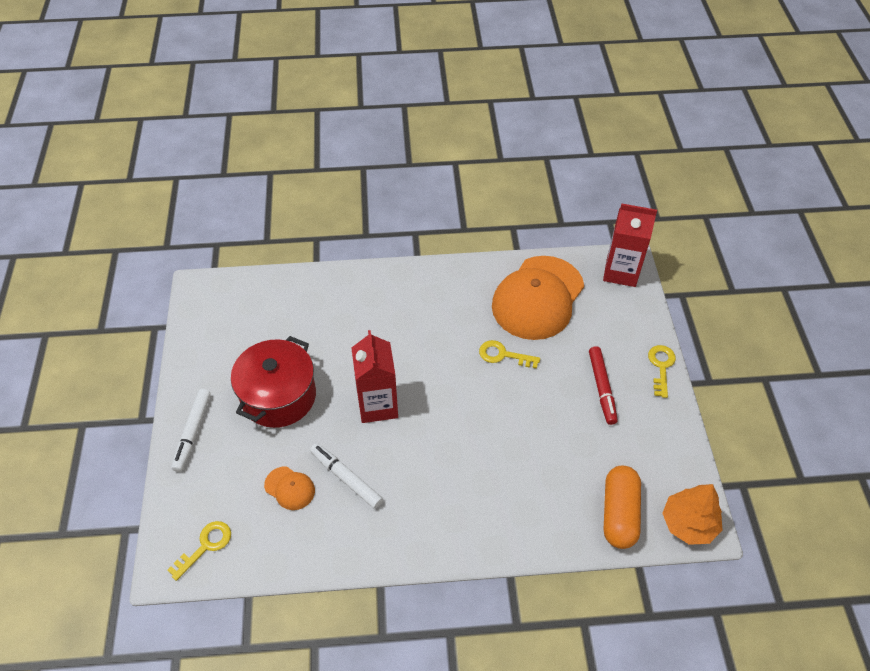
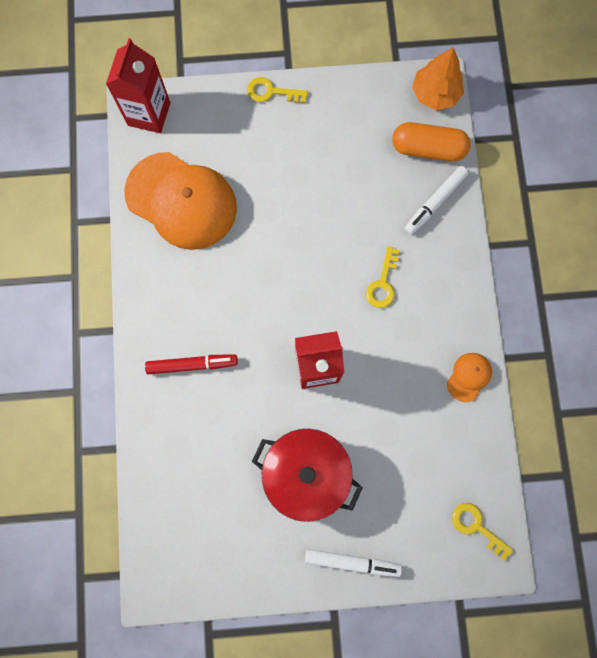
camera: 90 degrees left, 25 degrees up
(290, 488) = (413, 450): orange cap -> orange cap (469, 377)
(346, 478) = (400, 395): white marker -> white marker (435, 202)
(503, 355) = (256, 240): yellow key -> yellow key (383, 283)
(602, 388) = (296, 149): red marker -> red marker (192, 364)

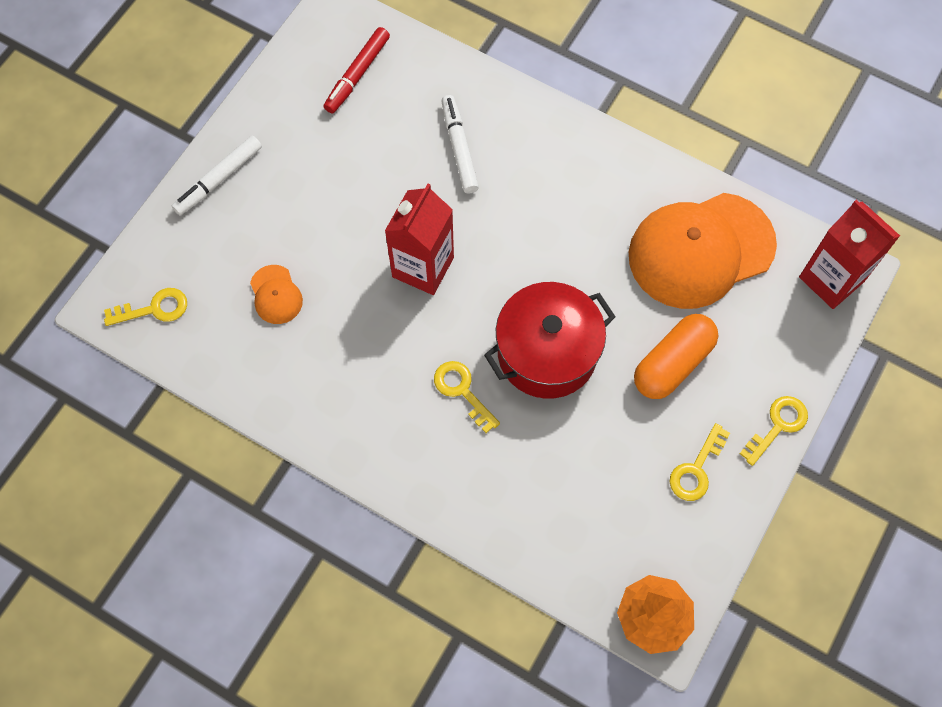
camera: 125 degrees right, 10 degrees down
(192, 364) = (513, 158): red marker -> red marker (357, 75)
(306, 473) = (329, 192): red pot -> red pot (547, 353)
(332, 120) = (696, 469): none -> yellow key
(428, 149) = (586, 554): orange capsule -> orange capsule (672, 363)
(435, 202) = (514, 514): white marker -> white marker (459, 148)
(469, 377) = (297, 407): orange cap -> orange cap (276, 295)

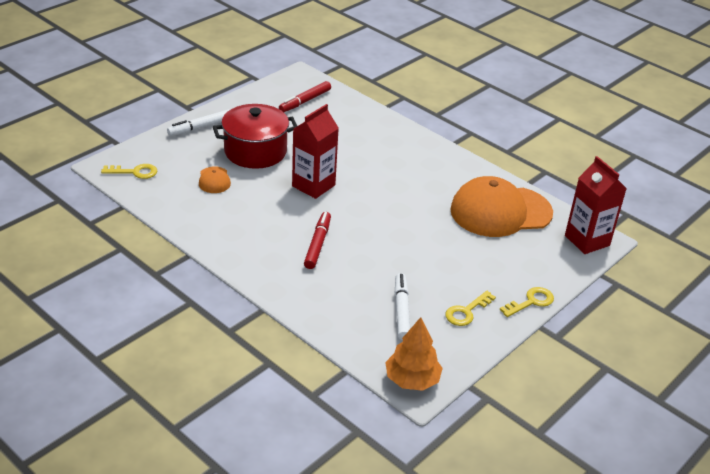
camera: 10 degrees right, 30 degrees down
(459, 148) = (356, 141): white marker -> white marker (401, 310)
(462, 391) = (317, 244): yellow key -> red marker
(547, 353) = (381, 238): red pot -> red pot (255, 151)
(672, 363) = (465, 258): orange capsule -> none

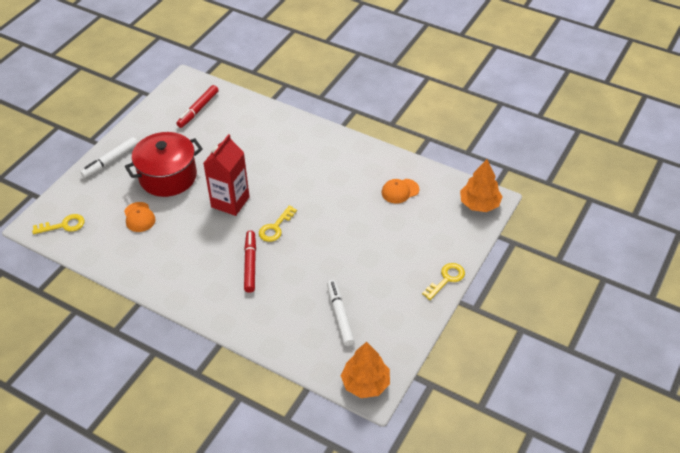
camera: 10 degrees left, 10 degrees up
(466, 312) = (395, 303): yellow key -> yellow key (275, 227)
(500, 211) = (400, 191): orange cap -> orange cap, size x0.42
(587, 240) = (479, 204): red carton -> orange tree

